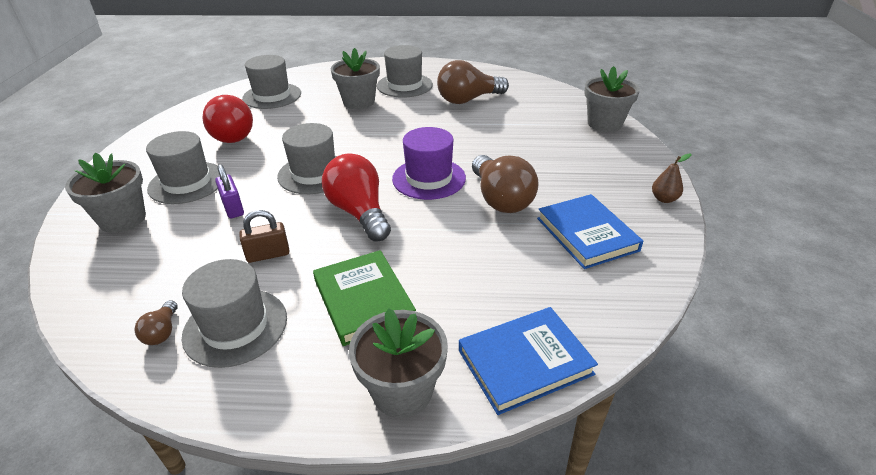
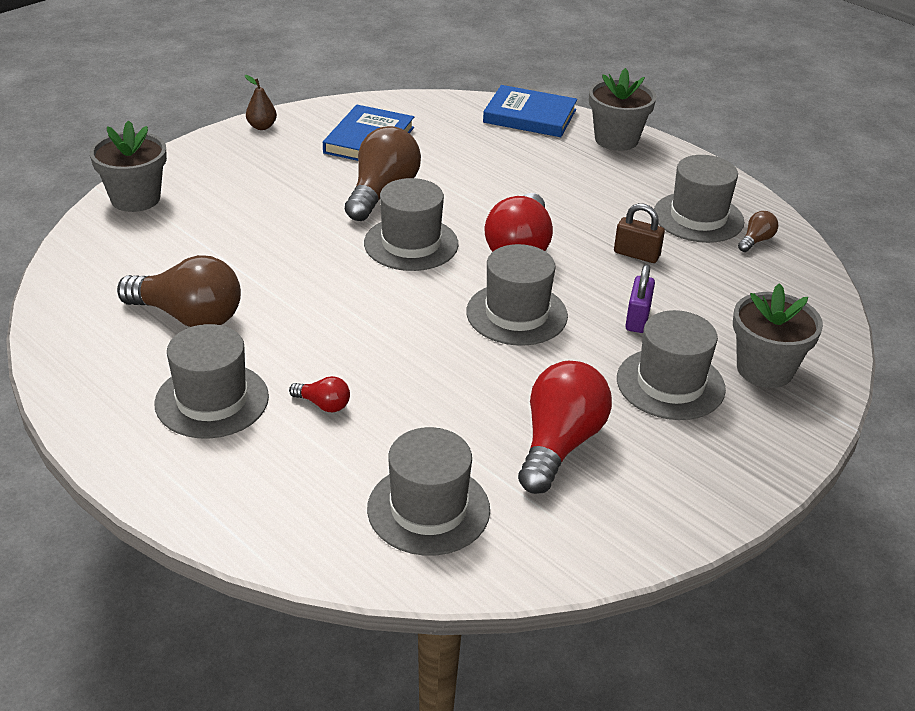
camera: 140 degrees left, 0 degrees up
(359, 102) = (323, 404): grey flower pot -> red light bulb
(363, 300) = (590, 187): green book -> none
(429, 178) = (411, 244): purple hat -> grey hat

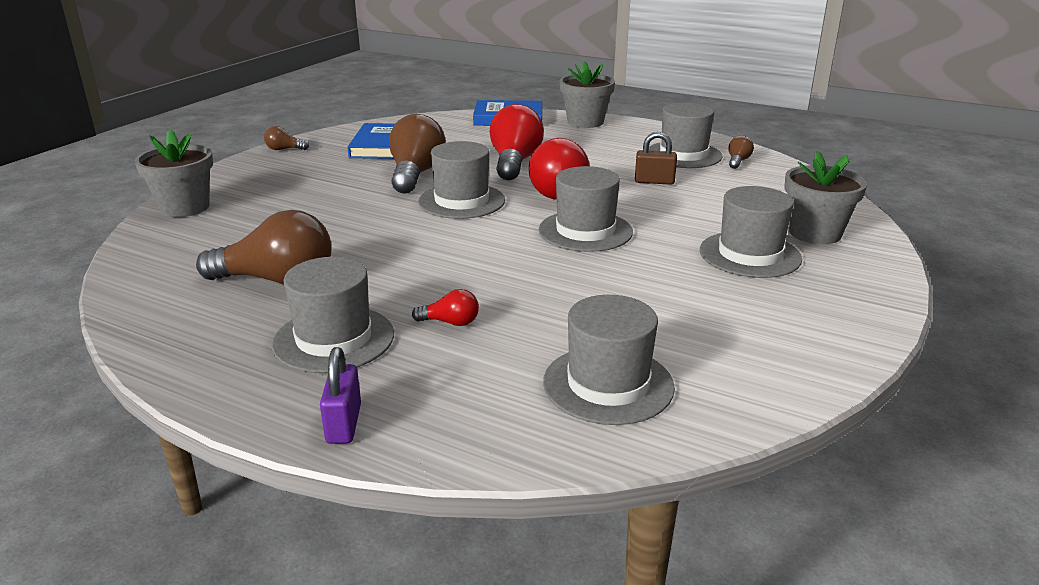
camera: 15 degrees left, 10 degrees down
(262, 127) = (284, 149): brown pear -> brown light bulb
(559, 444) = (691, 312): red light bulb -> red light bulb (514, 162)
(637, 319) = (687, 219): purple padlock -> purple padlock (343, 424)

